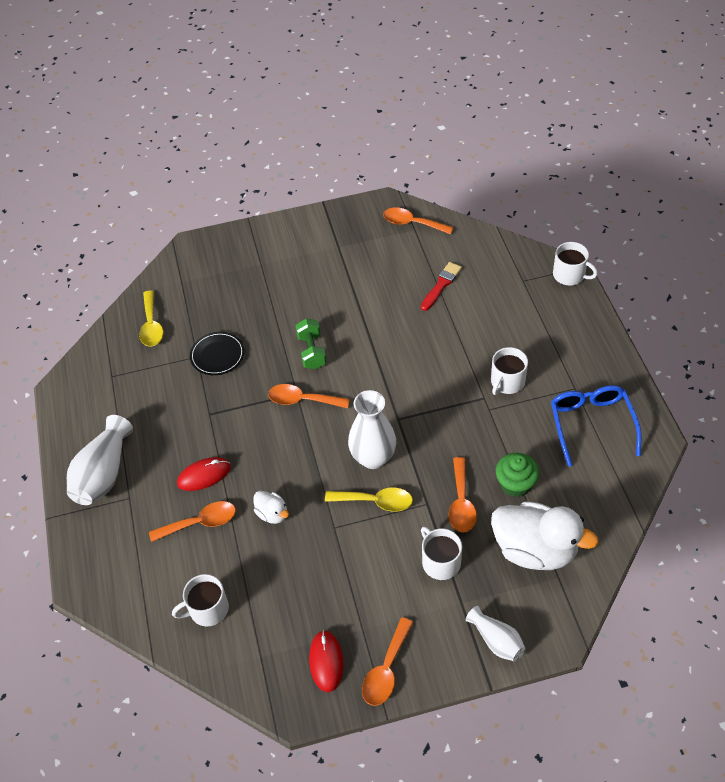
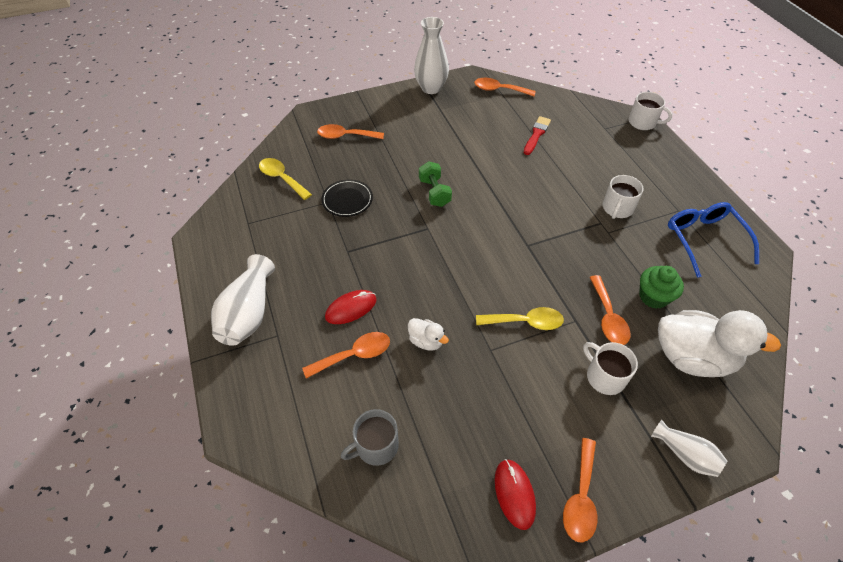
camera: 10 degrees left, 0 degrees up
(151, 326) = (281, 178): yellow spoon -> yellow spoon turned 150 degrees clockwise
(208, 609) = (376, 446): white mug -> grey mug
(302, 400) = (434, 234): orange spoon -> orange spoon (345, 136)
(373, 458) = (513, 281): white vase -> white vase (431, 88)

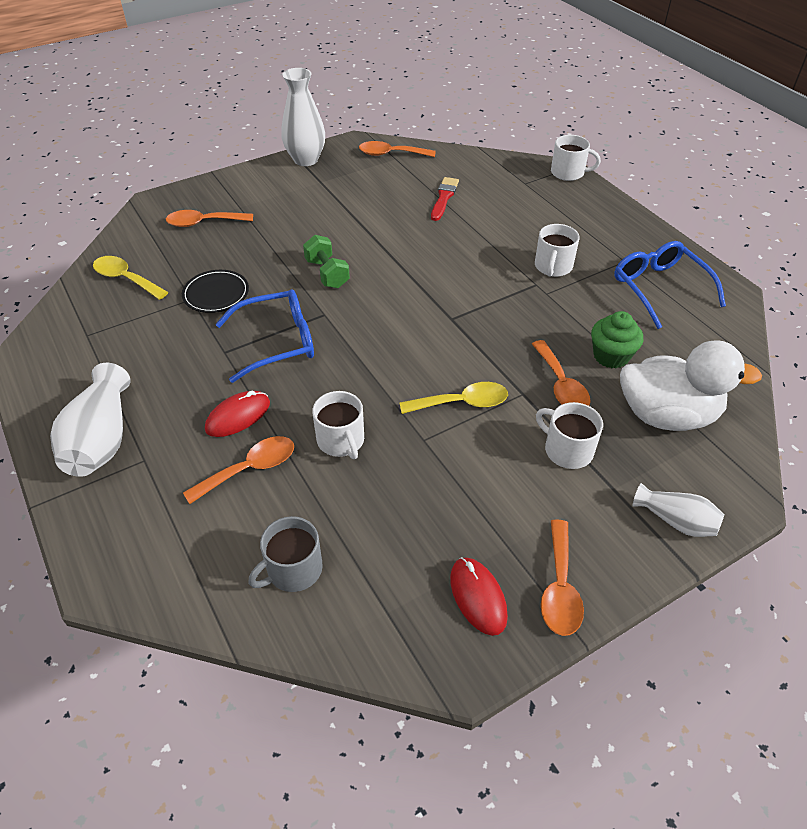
camera: 10 degrees left, 5 degrees down
(388, 248) = (277, 342): none -> blue glasses
(426, 341) = (341, 440): white duck -> white mug

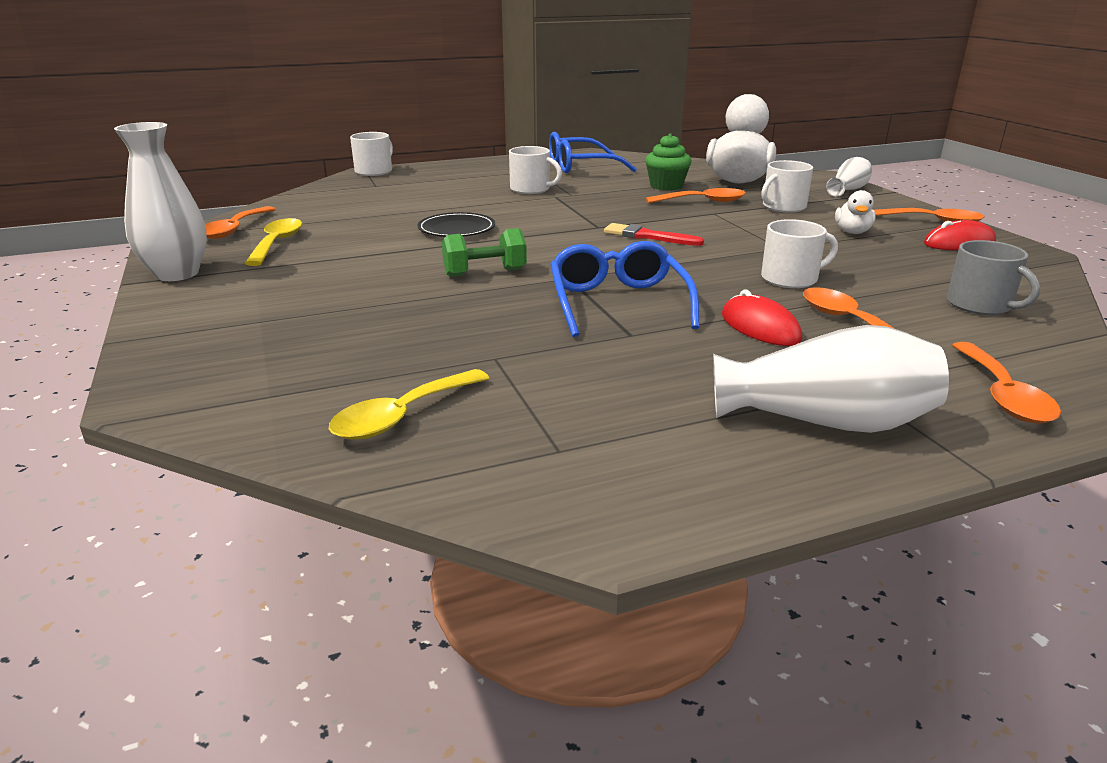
camera: 80 degrees left, 20 degrees down
(203, 223) = (280, 348): orange spoon -> orange spoon (1003, 395)
(216, 294) = (492, 339): black plate -> black plate (456, 229)
(444, 197) = (369, 214): red brush -> red brush (648, 236)
(462, 403) = (728, 232): yellow spoon -> yellow spoon (277, 243)
(491, 502) = (852, 232): none -> white duck

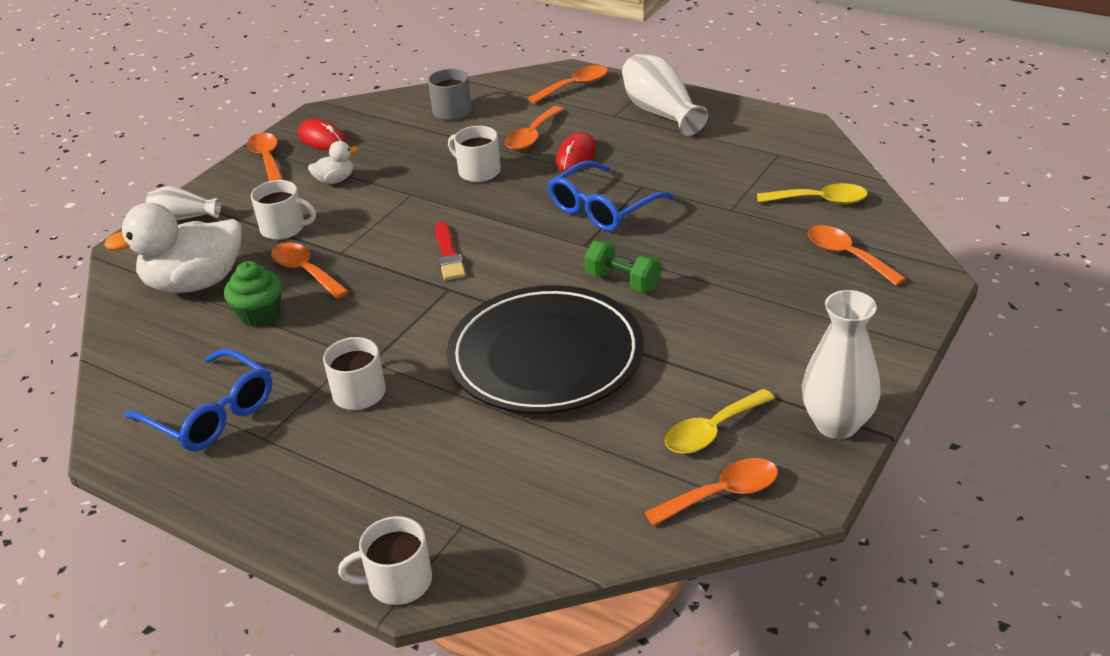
camera: 125 degrees left, 10 degrees up
(290, 374) = (846, 255): none -> orange spoon
(456, 229) = (546, 356): black plate -> black plate, size x2.25

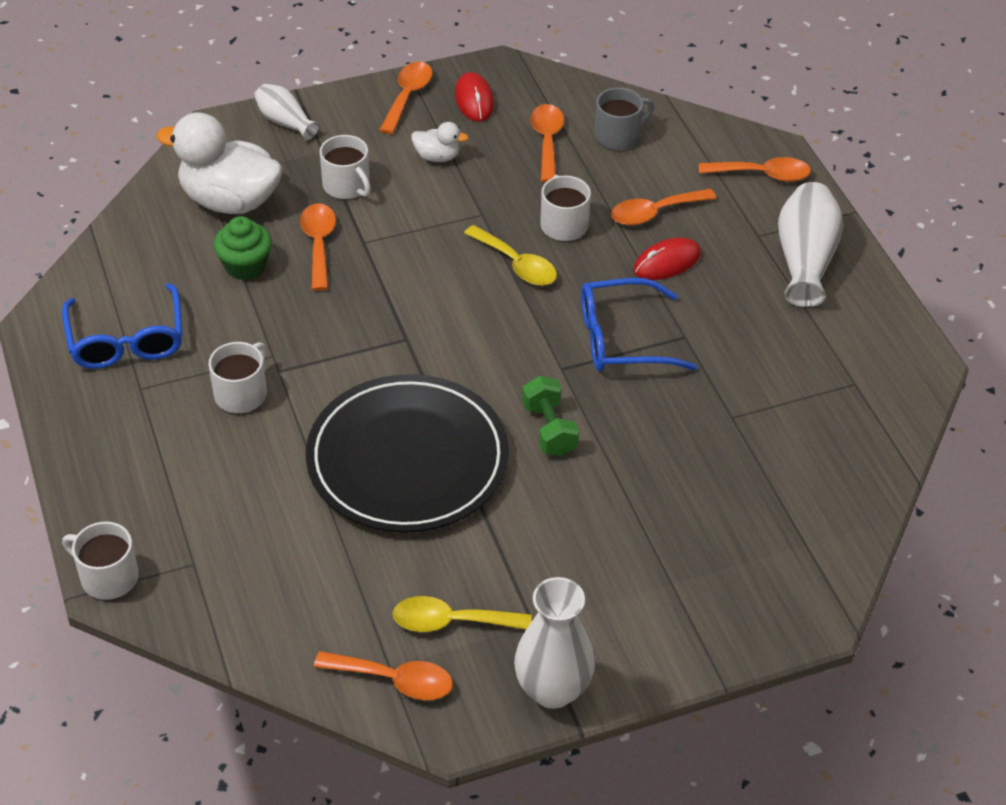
camera: 35 degrees right, 10 degrees up
(448, 255) = (443, 302): red brush -> none
(820, 200) = (825, 463): yellow spoon -> yellow spoon (517, 264)
(846, 255) = (772, 538): orange spoon -> orange spoon (547, 141)

